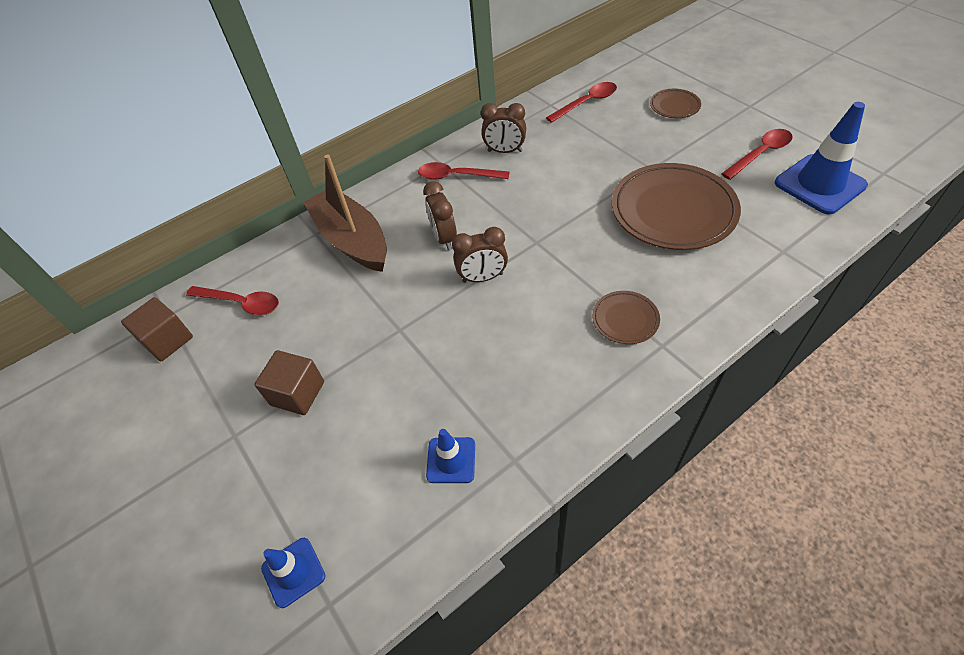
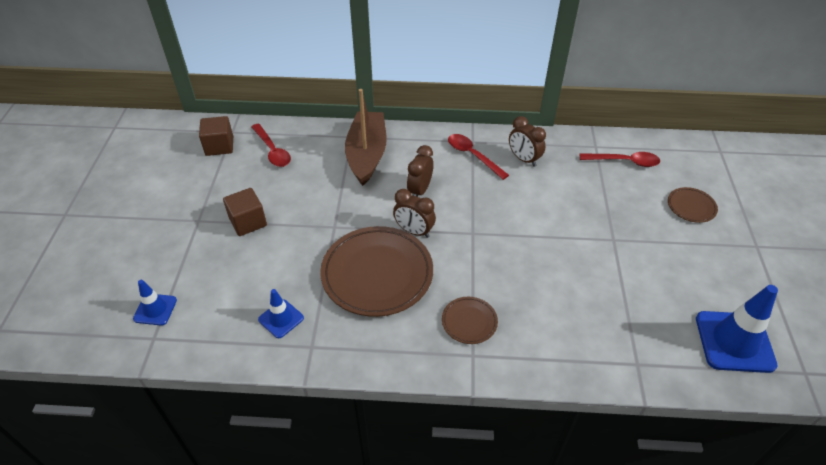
camera: 35 degrees right, 5 degrees down
(673, 211) = (591, 278): brown plate -> brown plate (377, 274)
(760, 154) = (715, 287): red spoon -> none

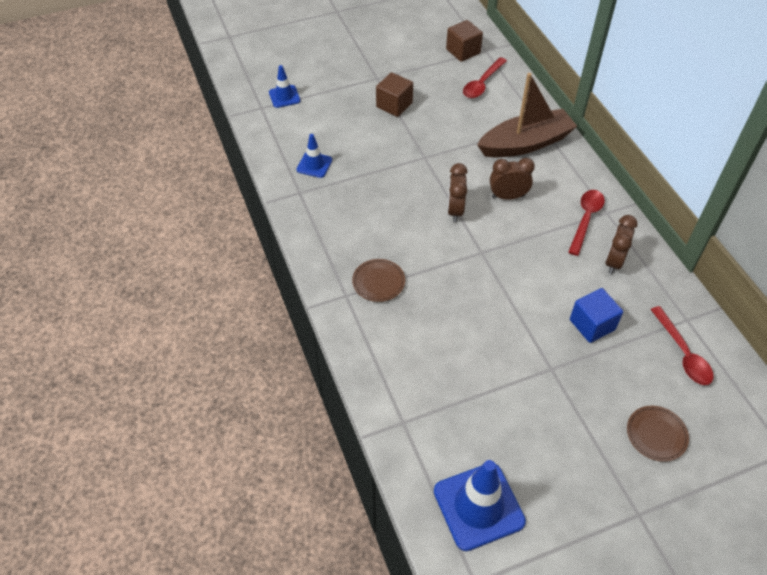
camera: 65 degrees right, 5 degrees up
(377, 274) = (392, 203): brown plate -> none
(579, 197) = (592, 325): none -> blue cube

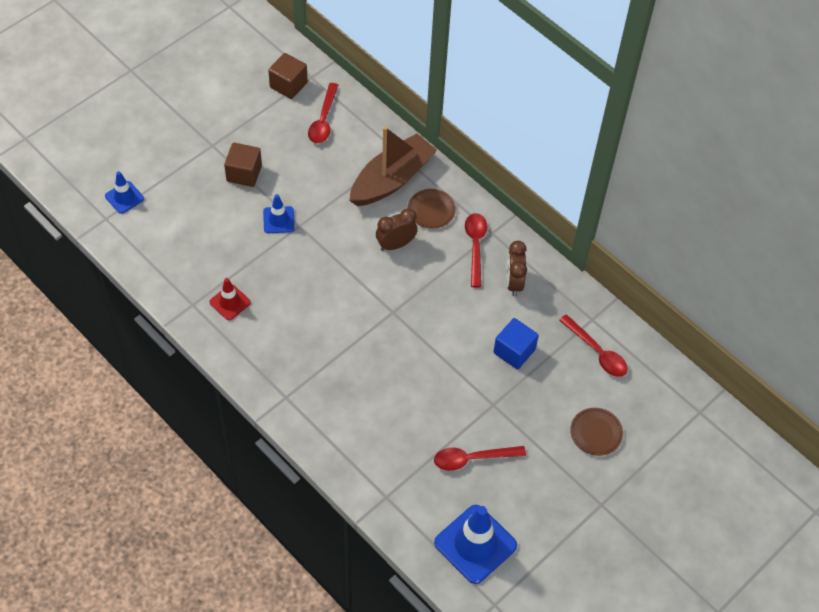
camera: 25 degrees left, 5 degrees up
(314, 165) = (193, 269): blue traffic cone -> blue traffic cone (278, 220)
(333, 200) = (230, 302): none -> red traffic cone
(378, 282) = (310, 373): brown plate -> brown plate (431, 210)
(455, 210) = (352, 275): brown clock -> none
(509, 415) = (472, 459): none -> red spoon

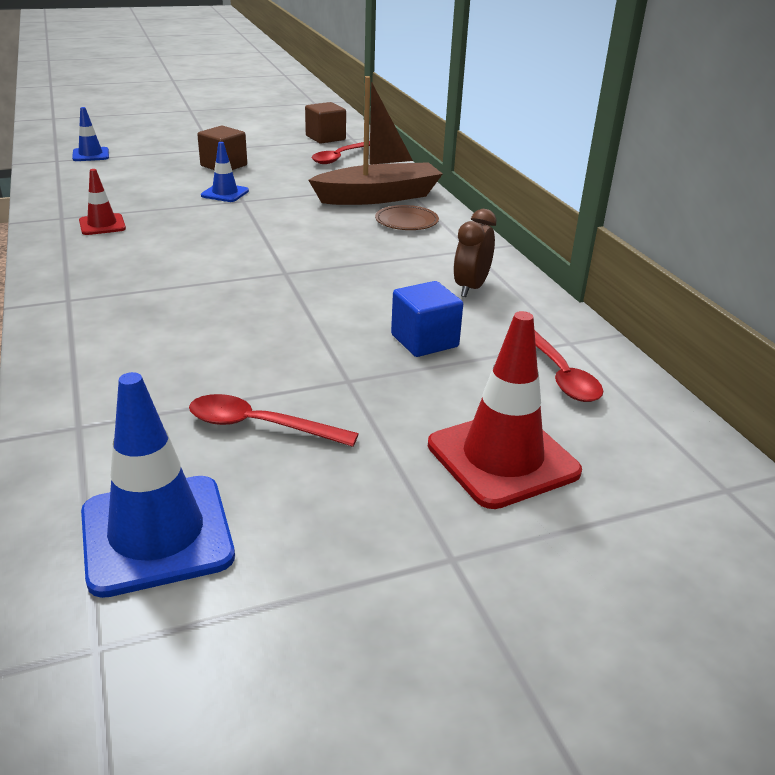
camera: 25 degrees right, 25 degrees down
(396, 244) = (340, 232): brown clock -> none
(475, 246) = (440, 253): red spoon -> none
(596, 433) = (502, 458): brown plate -> red traffic cone

